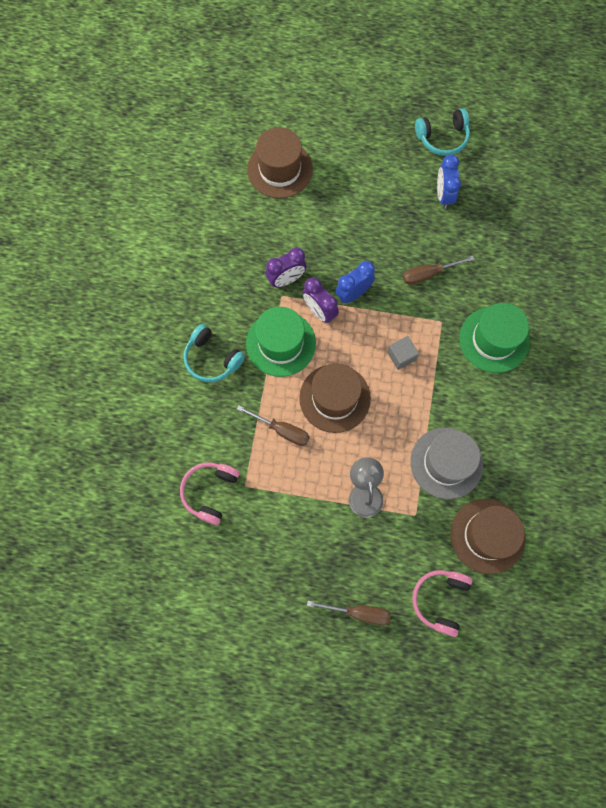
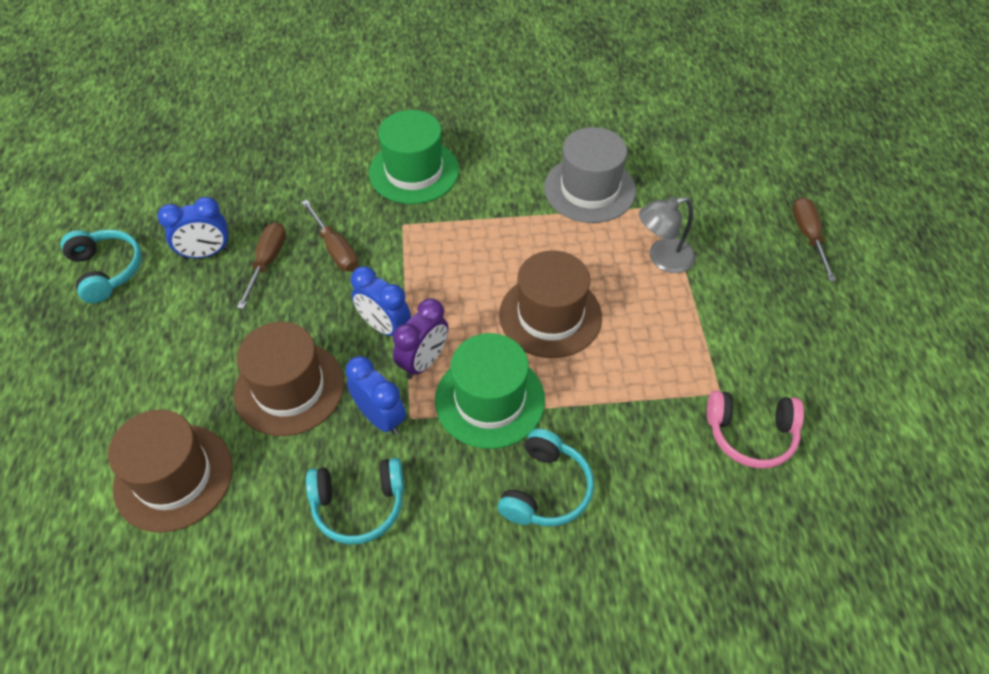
camera: 105 degrees left, 20 degrees down
(233, 258) = (359, 505): none -> turquoise headphones
(282, 430) = (621, 367): brown screwdriver -> brown screwdriver (267, 262)
(286, 279) = (380, 418): purple clock -> blue clock
(401, 356) = (464, 256): grey cube -> none
(440, 600) = (750, 169): pink headphones -> none
(487, 536) = (658, 142): brown hat -> brown hat (289, 388)

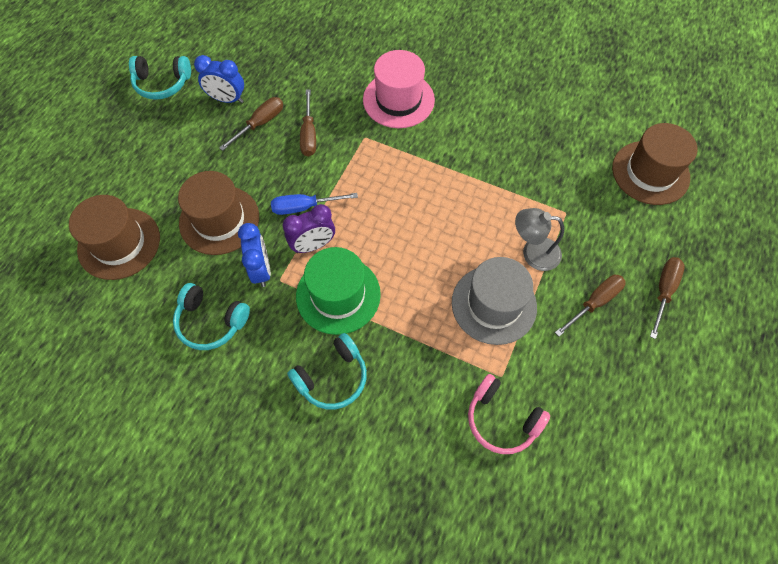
camera: 30 degrees right, 10 degrees up
(106, 270) = (162, 83): turquoise headphones -> turquoise headphones turned 90 degrees clockwise
(384, 327) = (304, 207): blue clock -> blue screwdriver
(414, 171) = (398, 100): green hat -> pink hat
(550, 315) = (420, 255): brown hat -> brown hat (650, 172)
(589, 189) = (516, 171): grey hat -> grey hat (494, 304)
(755, 277) = (594, 302): none -> brown screwdriver

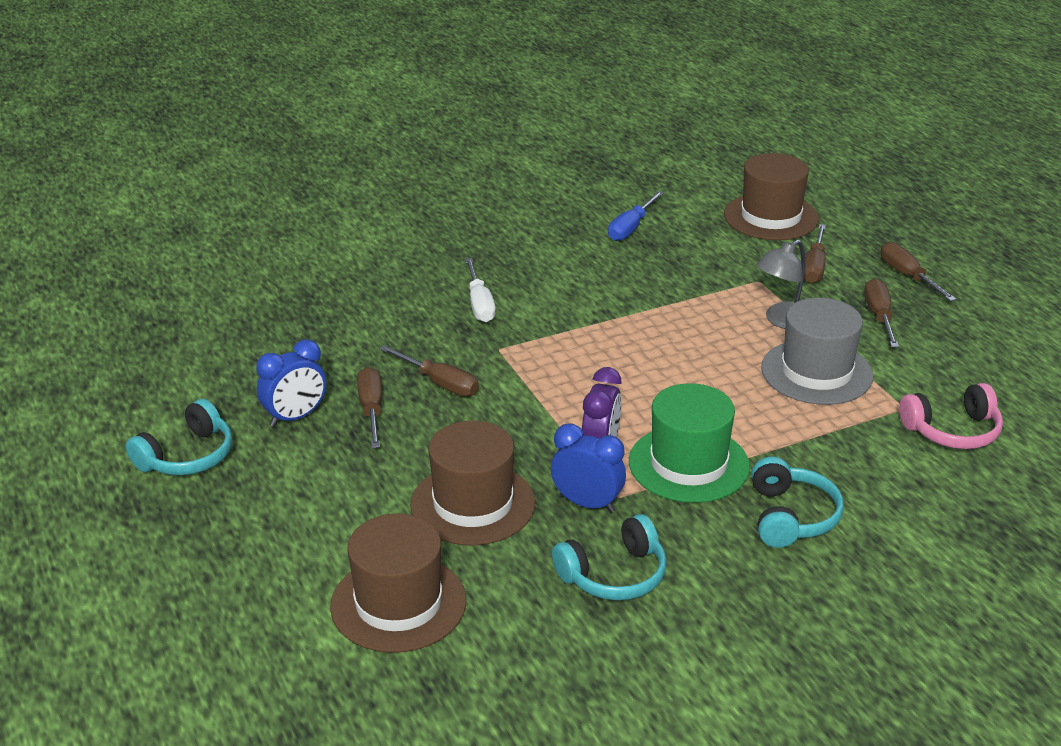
camera: 50 degrees left, 30 degrees down
(304, 207) = (539, 433): blue screwdriver -> blue screwdriver (631, 228)
(398, 100) = (479, 304): pink hat -> white screwdriver
(615, 232) = (814, 267): none -> brown screwdriver

